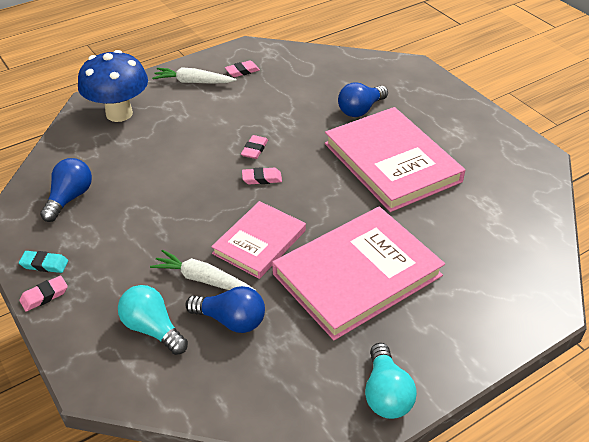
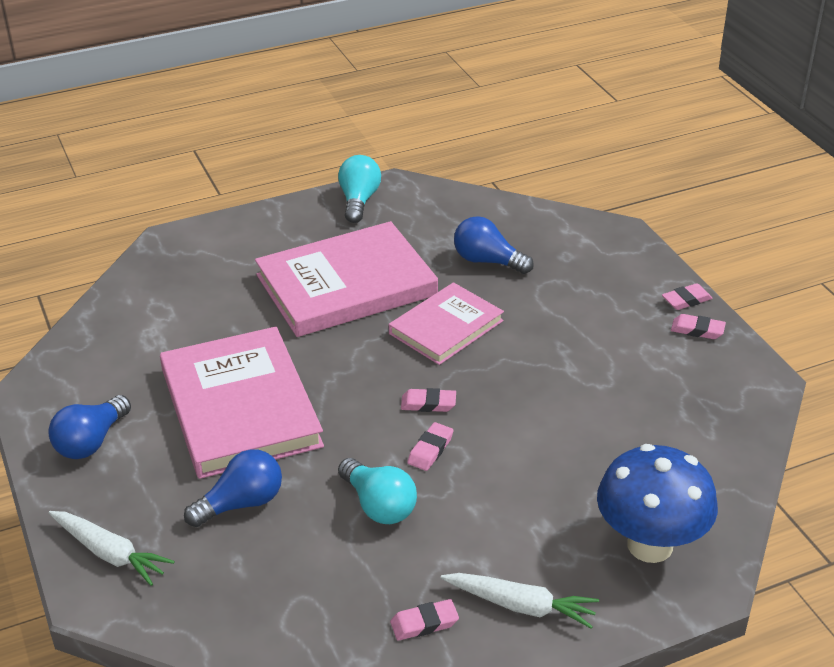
camera: 170 degrees left, 5 degrees down
(44, 264) = (697, 330): turquoise eraser -> pink eraser
(70, 198) = (691, 405): blue light bulb -> blue light bulb (91, 442)
(152, 329) = (566, 262): turquoise light bulb -> turquoise light bulb (379, 505)
(202, 279) = (515, 298): white carrot -> white carrot (110, 553)

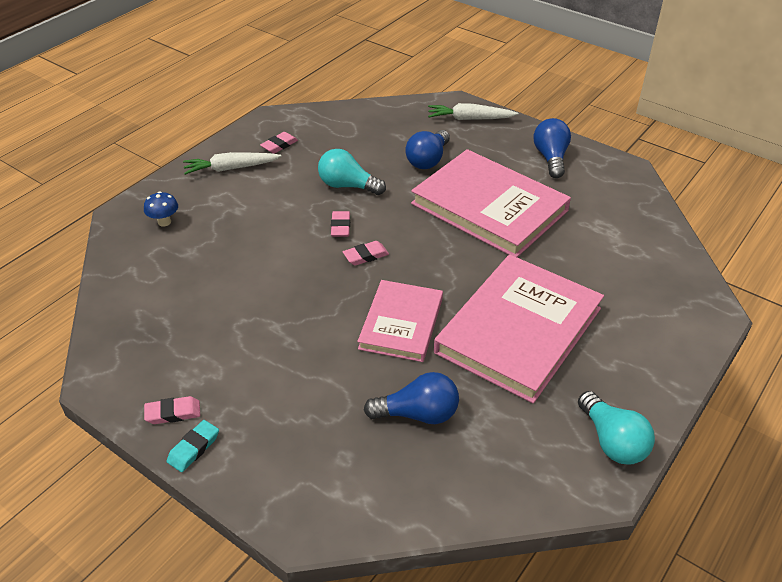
camera: 150 degrees right, 5 degrees up
(650, 545) = (164, 222): blue mushroom -> blue mushroom, size x0.42
(686, 300) = (194, 448): pink eraser -> turquoise eraser

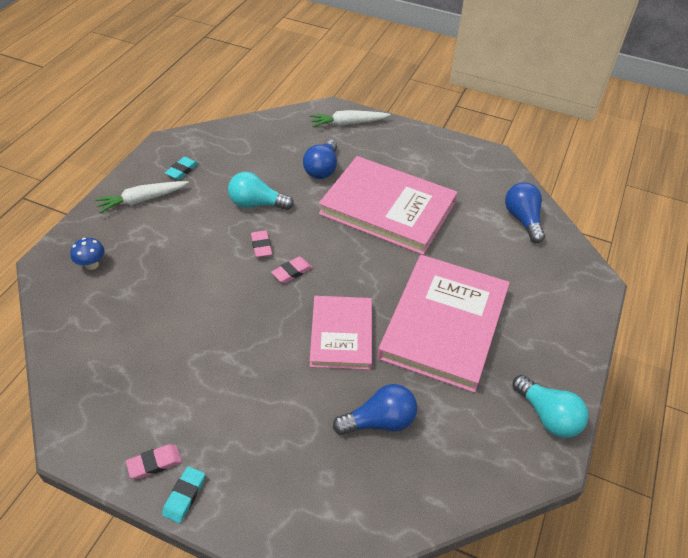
camera: 15 degrees left, 5 degrees up
(279, 145) = (182, 170): pink eraser -> turquoise eraser
(551, 158) = (427, 154): blue light bulb -> blue light bulb (523, 219)

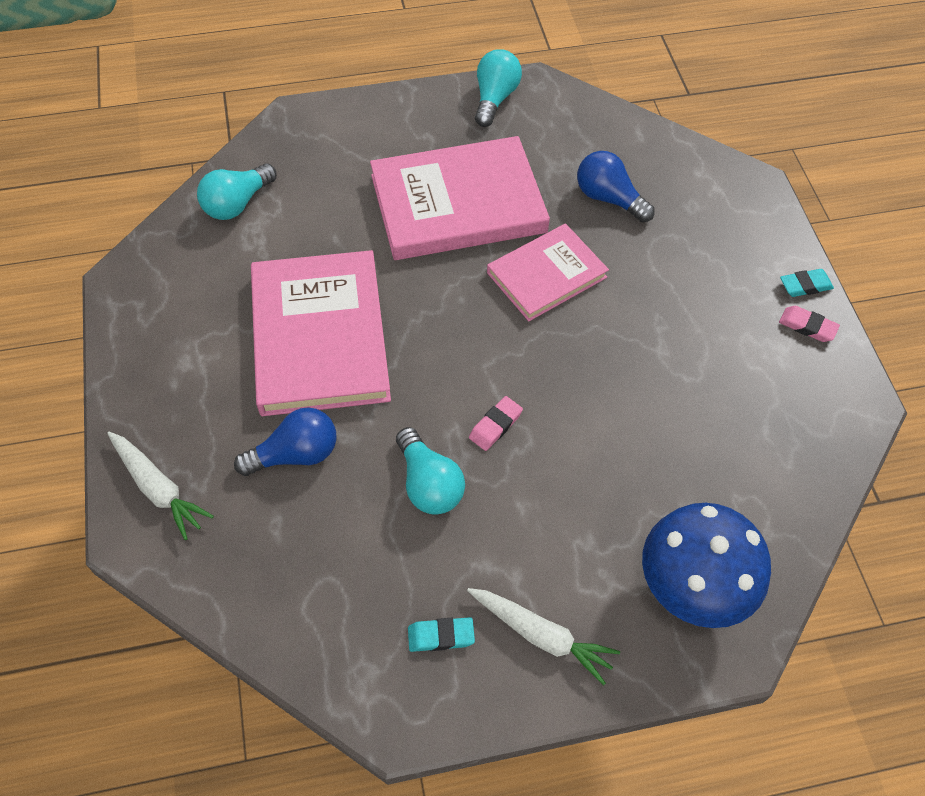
camera: 125 degrees left, 10 degrees up
(92, 265) = (690, 589): blue mushroom -> blue mushroom, size x2.37
(292, 272) = (506, 368): pink eraser -> none
(523, 219) = (237, 204): blue light bulb -> turquoise light bulb

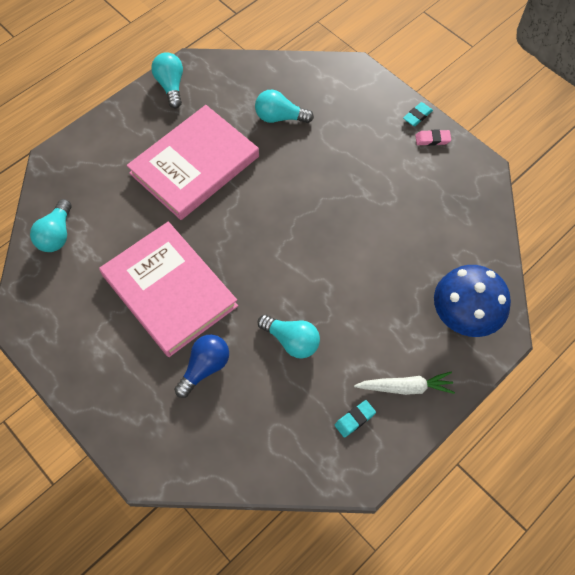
camera: 30 degrees left, 5 degrees up
(158, 488) = (138, 434): white carrot -> none
(495, 425) = (306, 287): pink eraser -> none
(546, 275) = (275, 182): pink book -> none
(608, 198) = (279, 117): blue light bulb -> turquoise light bulb

